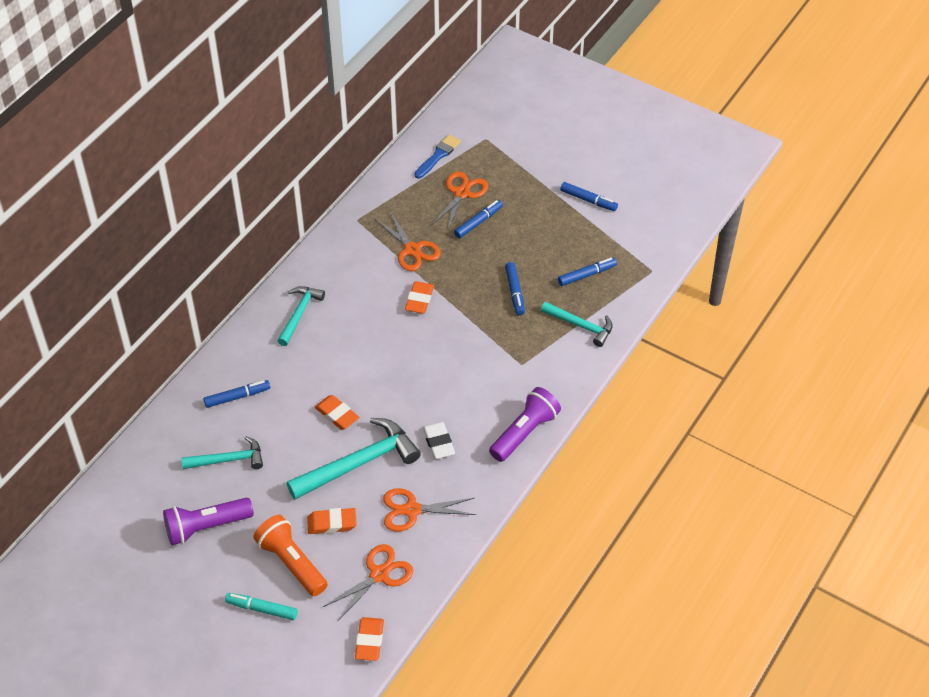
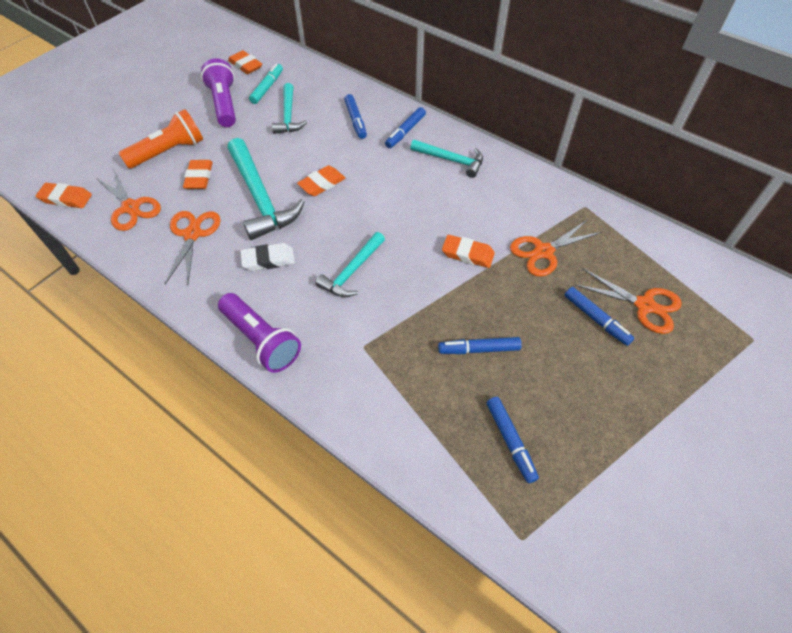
camera: 95 degrees right, 5 degrees up
(128, 520) = (245, 65): none -> orange eraser
(262, 609) = (131, 134): turquoise marker -> turquoise marker (267, 88)
(438, 156) = (706, 285): blue brush -> none
(581, 326) = (418, 422): turquoise hammer -> turquoise hammer (352, 271)
(588, 200) = (660, 461): blue marker -> blue marker (405, 132)

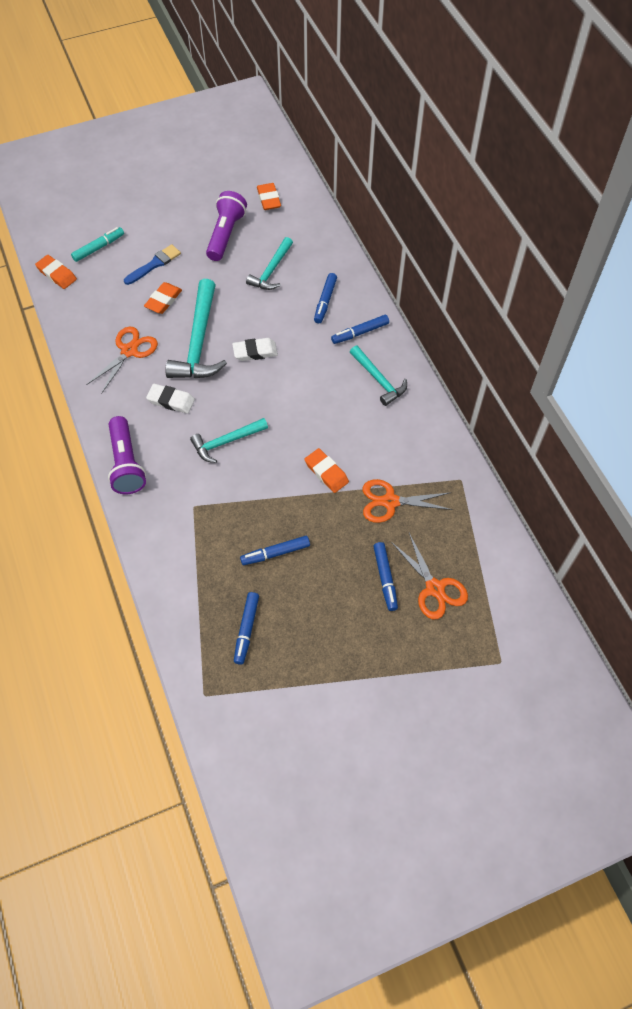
camera: 30 degrees right, 5 degrees up
(131, 207) = (98, 305): orange scissors -> none
(169, 152) = (154, 264): orange flashlight -> blue brush
(267, 88) = (272, 232): turquoise marker -> turquoise marker (98, 248)
(322, 184) = (255, 352): orange eraser -> white eraser
(479, 349) = (275, 553): blue marker -> blue marker turned 45 degrees counterclockwise

